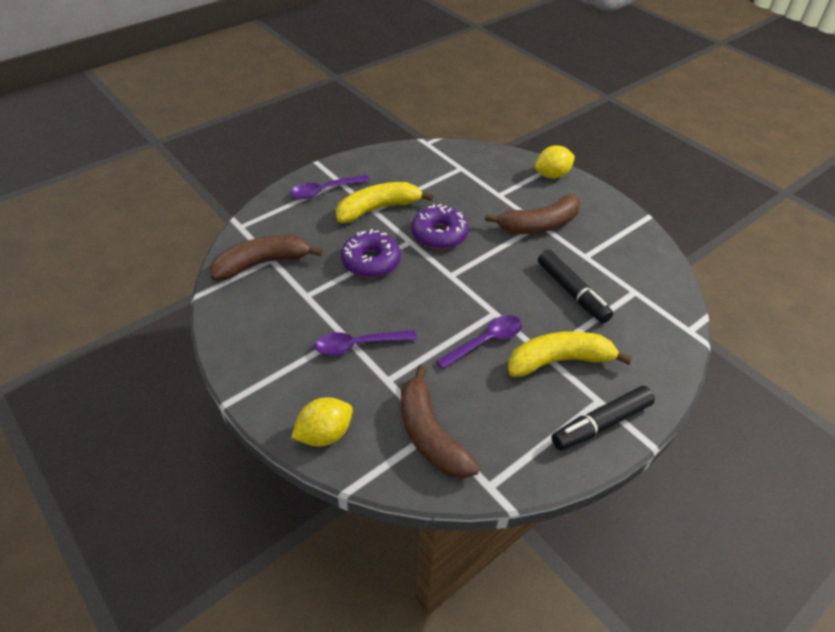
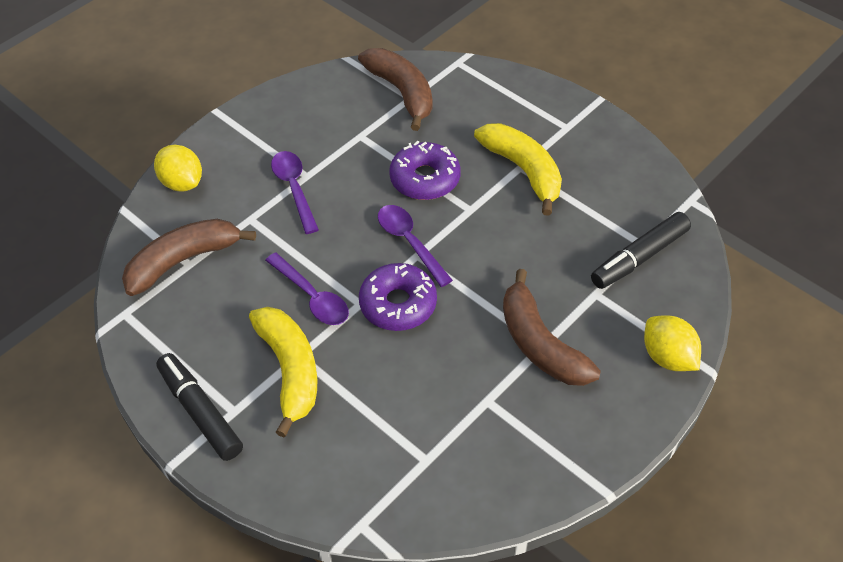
camera: 85 degrees right, 5 degrees up
(325, 191) = (543, 117): purple spoon -> purple spoon (410, 243)
(439, 234) = (490, 236): purple donut -> purple donut (398, 304)
(572, 292) = (410, 384): black marker -> black marker (639, 257)

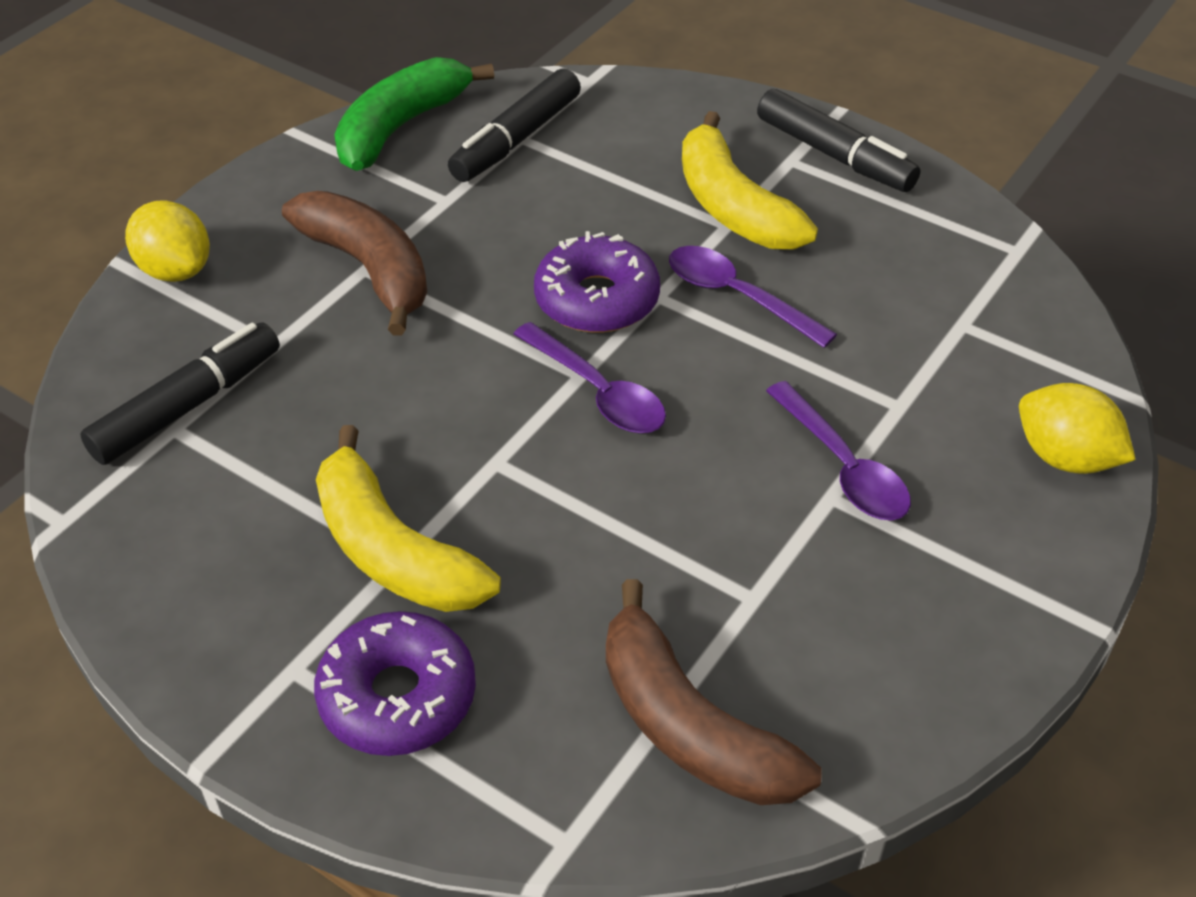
camera: 170 degrees right, 5 degrees down
(183, 261) = (975, 327): brown banana -> none
(425, 179) = (593, 512): purple donut -> purple donut (397, 696)
(430, 458) = (516, 139): none -> black marker
(519, 483) = (400, 127): none -> green banana

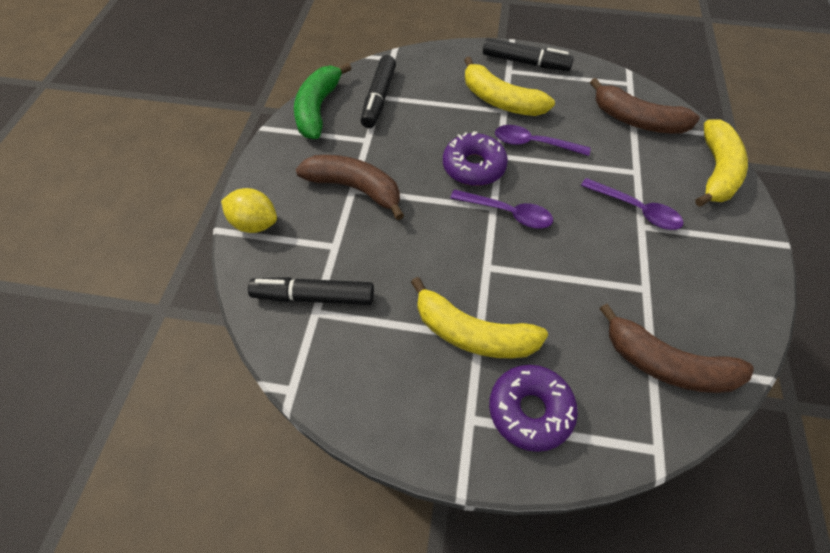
camera: 25 degrees left, 10 degrees up
(187, 406) = (314, 297): black marker -> black marker turned 105 degrees counterclockwise
(975, 319) = (637, 120): none -> brown banana
(1065, 457) = (716, 172): yellow lemon -> yellow banana

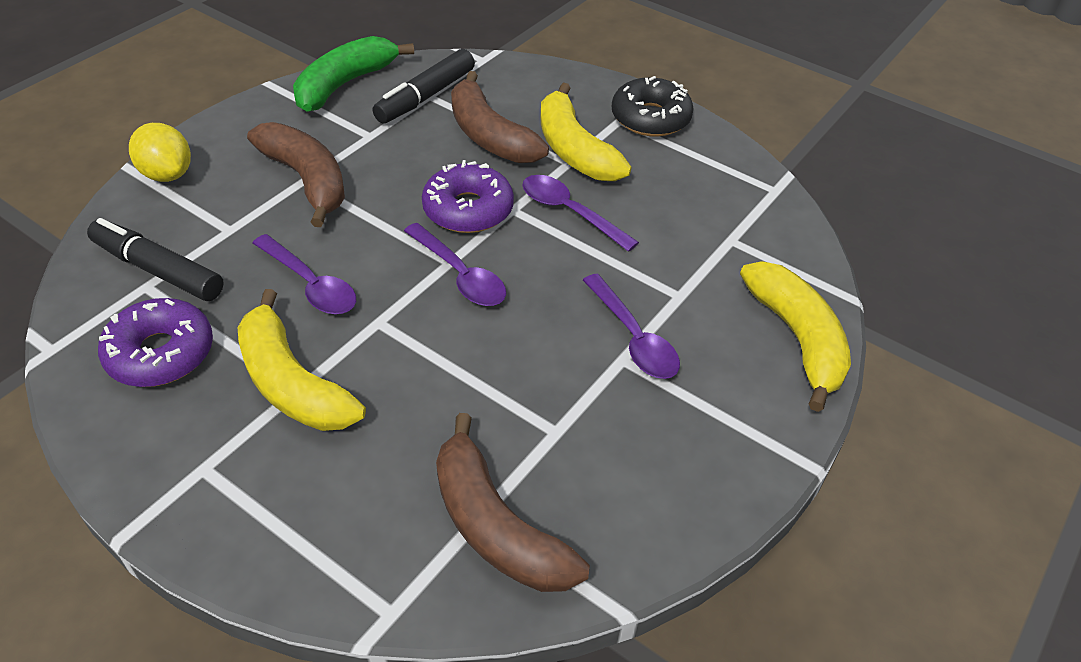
camera: 25 degrees right, 10 degrees down
(423, 261) = (310, 284): none -> purple spoon
(525, 62) = (650, 118): black marker -> black donut
(530, 411) = (278, 493): purple donut -> purple donut (160, 353)
(637, 120) = (740, 236): brown banana -> brown banana (489, 136)
(716, 172) = (797, 339): yellow banana -> yellow banana turned 60 degrees counterclockwise

